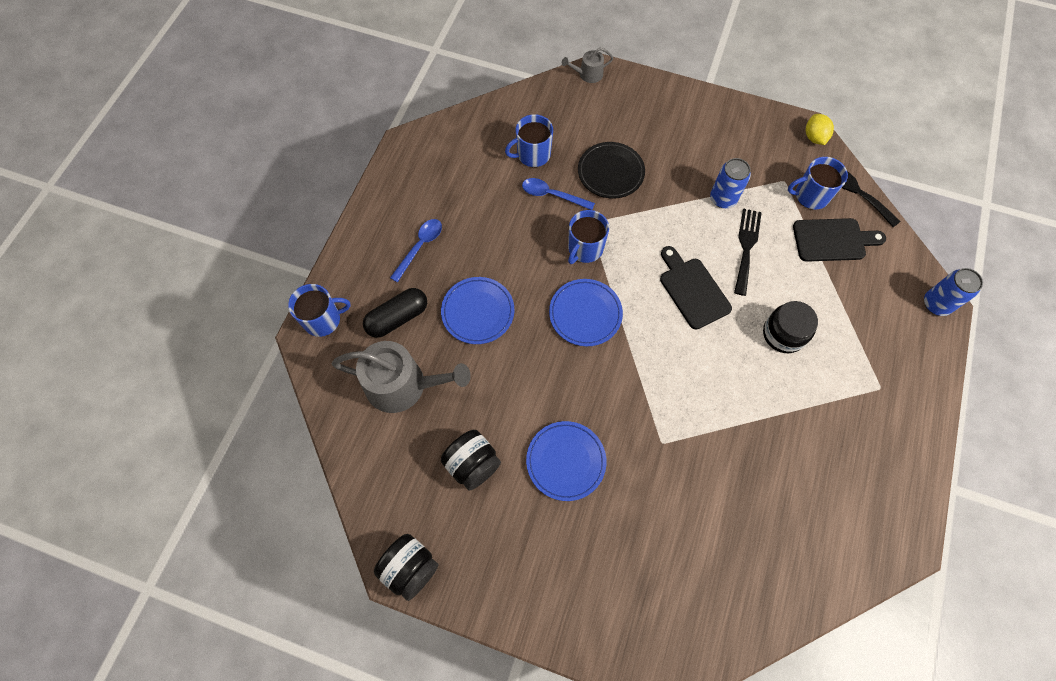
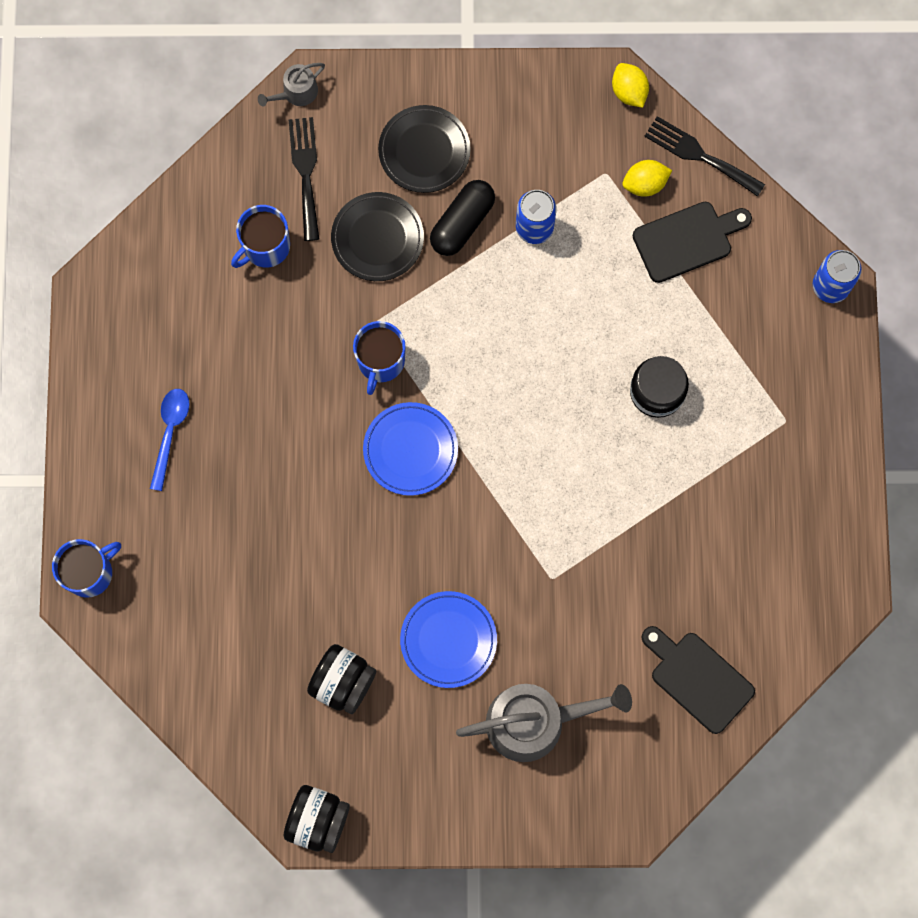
camera: 20 degrees left, 10 degrees up
(397, 318) = (181, 537): black capsule -> black capsule (462, 223)
(403, 385) = (224, 619): grey watering can -> grey watering can (535, 721)
(478, 312) = (277, 494): blue plate -> none
(552, 195) = (313, 299): blue spoon -> none
(661, 131) = (424, 151): none -> black plate
(692, 290) = (532, 371): black cutting board -> black cutting board (698, 678)
(746, 247) = (582, 288): black fork -> black fork (305, 172)
(810, 196) = (645, 184): blue mug -> yellow lemon

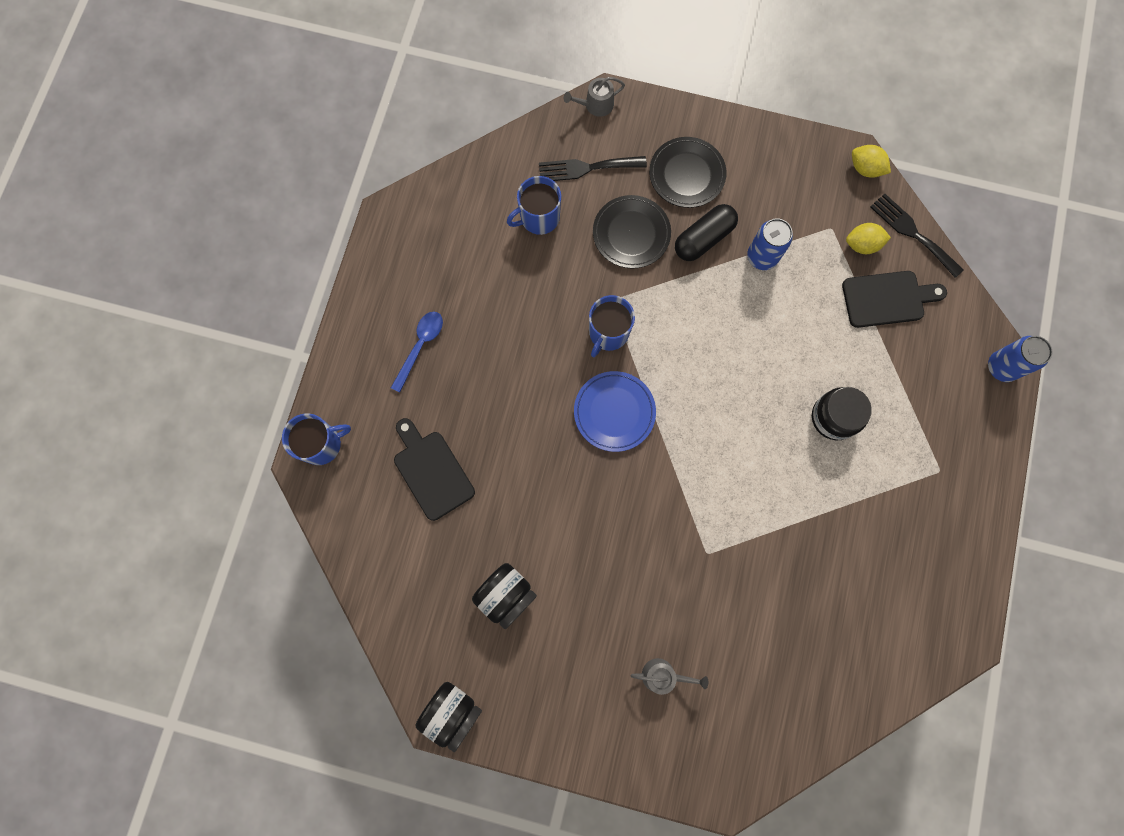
camera: 15 degrees right, 0 degrees up
(305, 172) = (586, 168): black fork -> black fork turned 105 degrees counterclockwise
(448, 640) = (605, 583): blue plate -> none
(535, 721) = (663, 675): grey watering can -> grey watering can, size x0.48
(629, 92) = (865, 169): yellow lemon -> yellow lemon turned 45 degrees counterclockwise
(698, 678) = (815, 677): black cutting board -> black cutting board (432, 471)

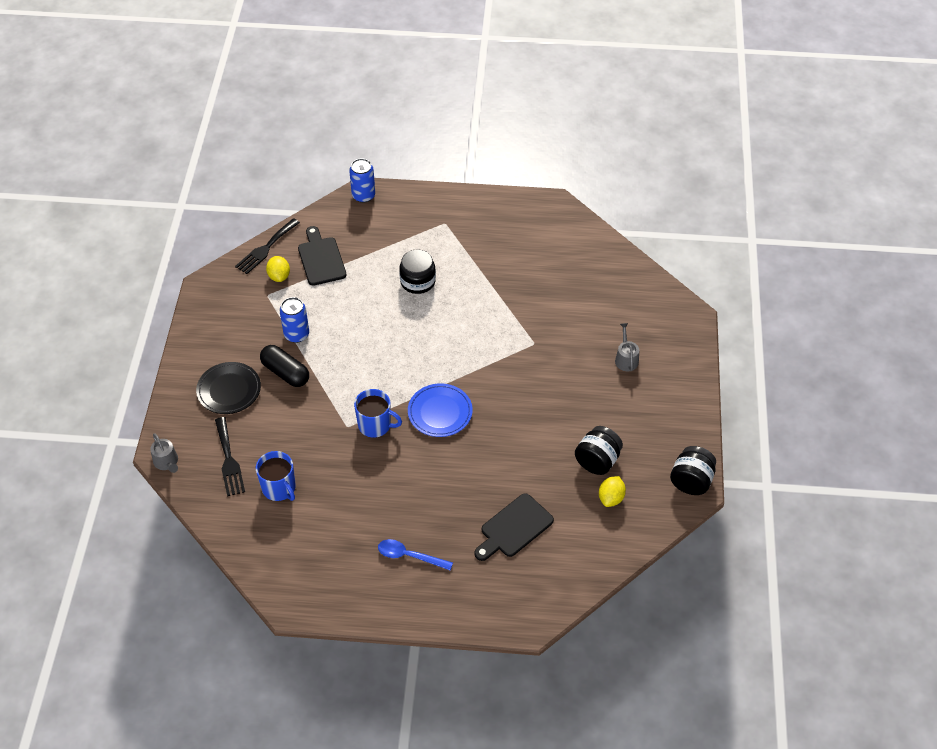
camera: 100 degrees left, 25 degrees down
(322, 444) = (509, 614): blue mug -> none
(631, 234) = (286, 421): black plate -> none
(865, 169) = (214, 279): yellow lemon -> yellow lemon (611, 498)

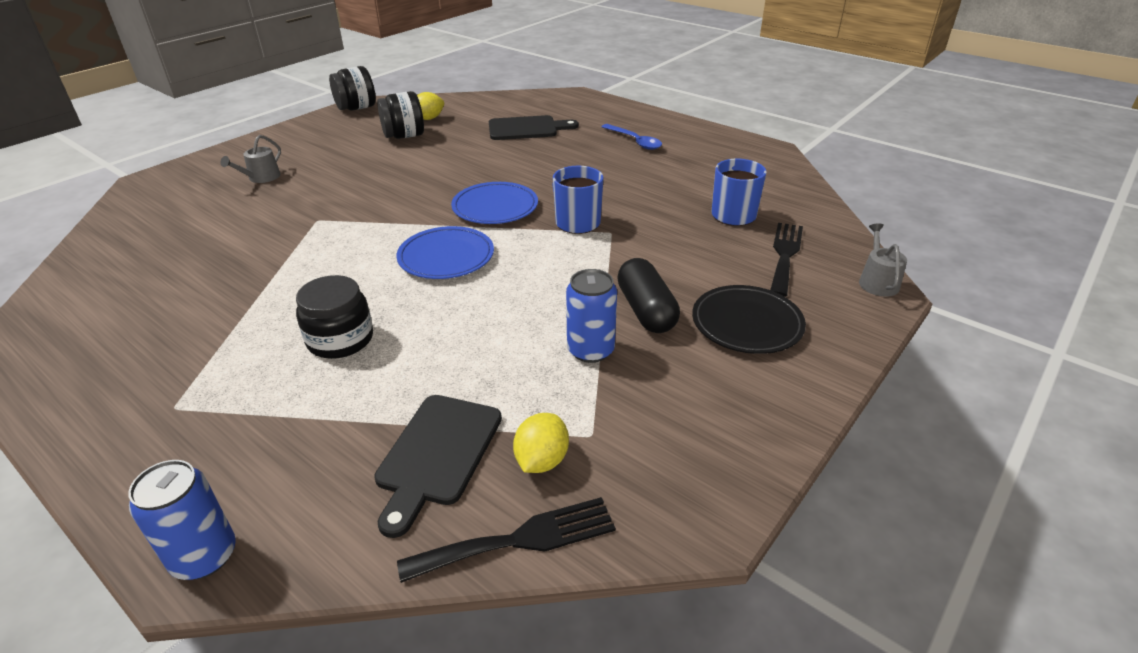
camera: 145 degrees left, 15 degrees down
(424, 355) = (446, 257): none -> blue plate

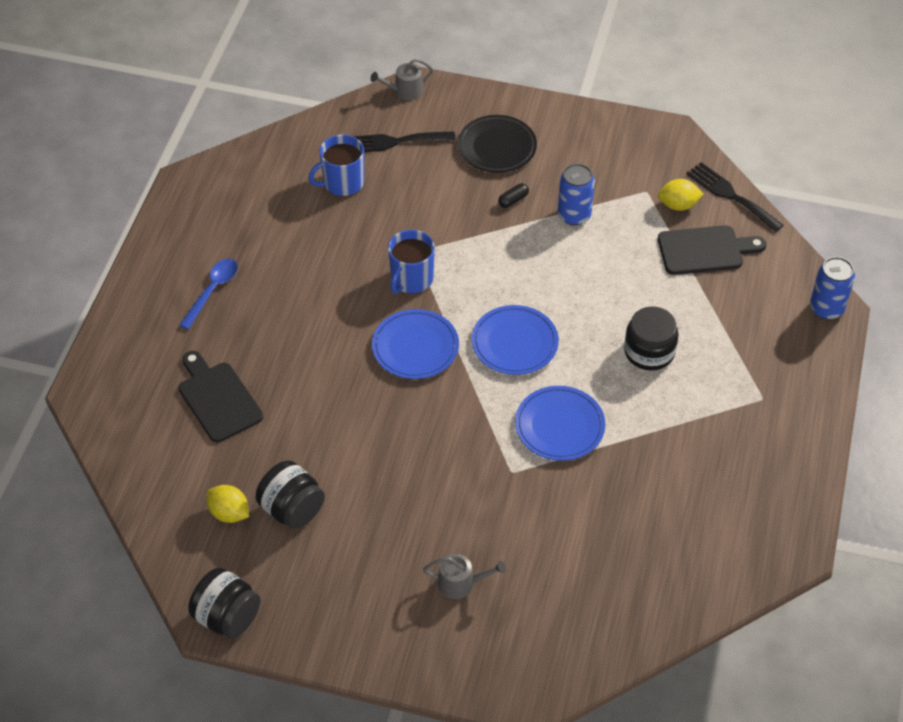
camera: 115 degrees left, 15 degrees up
(328, 255) = (559, 426): none -> blue plate
(646, 310) = (513, 200): black capsule -> black capsule, size x0.47

